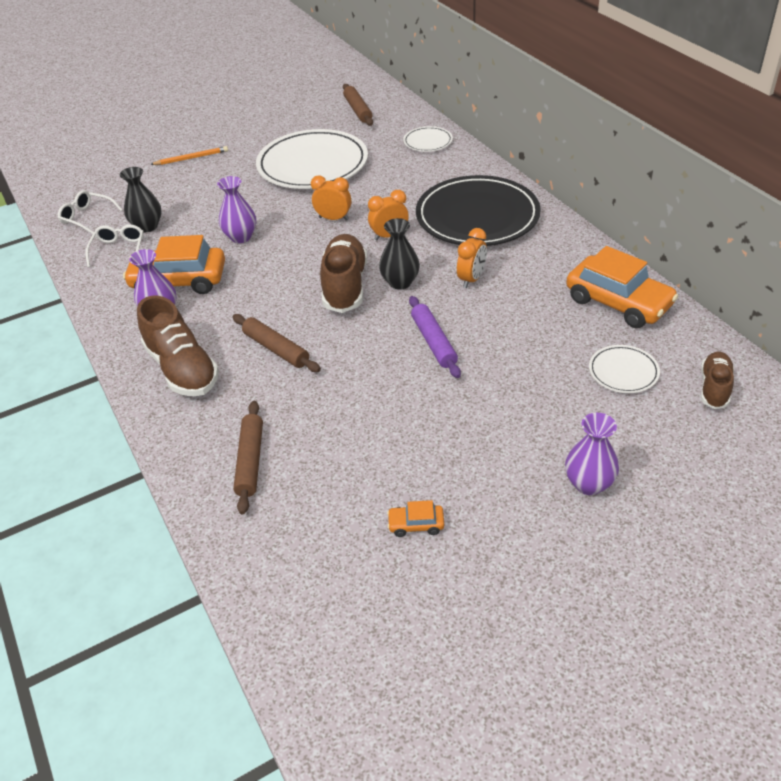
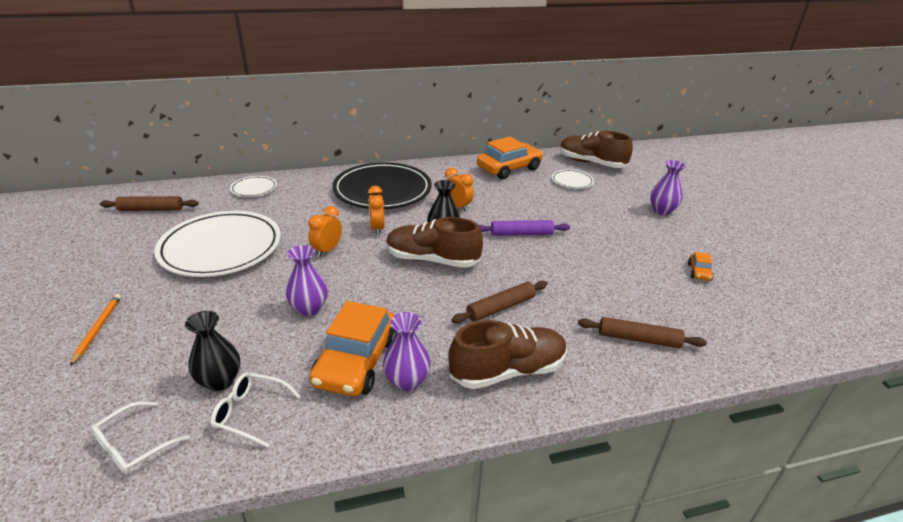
camera: 80 degrees left, 10 degrees down
(714, 387) = (591, 163): brown shoe -> brown shoe, size x1.71

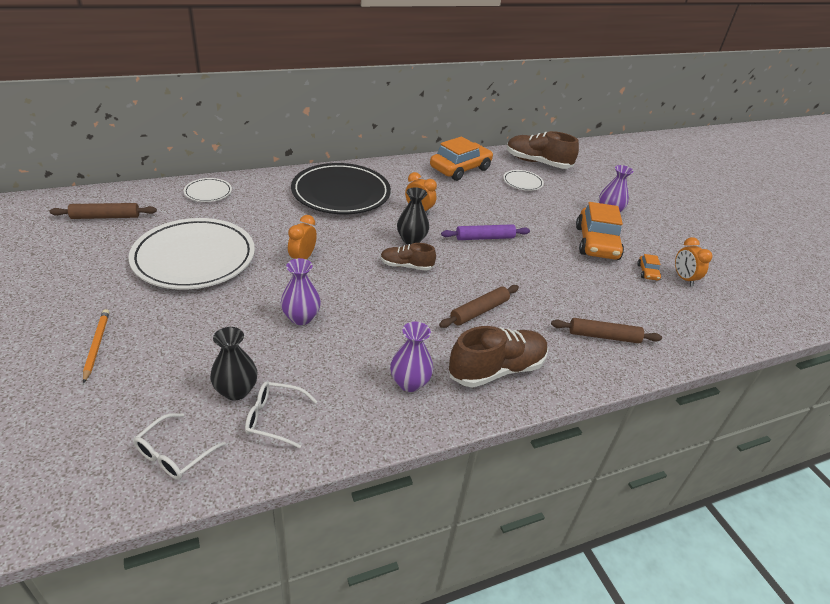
camera: 10 degrees left, 5 degrees up
(356, 361) = (359, 367): orange car -> orange car (596, 243)
(377, 229) = (345, 235): orange clock -> orange clock (683, 278)
(432, 260) = (406, 266): brown shoe -> brown shoe, size x0.58

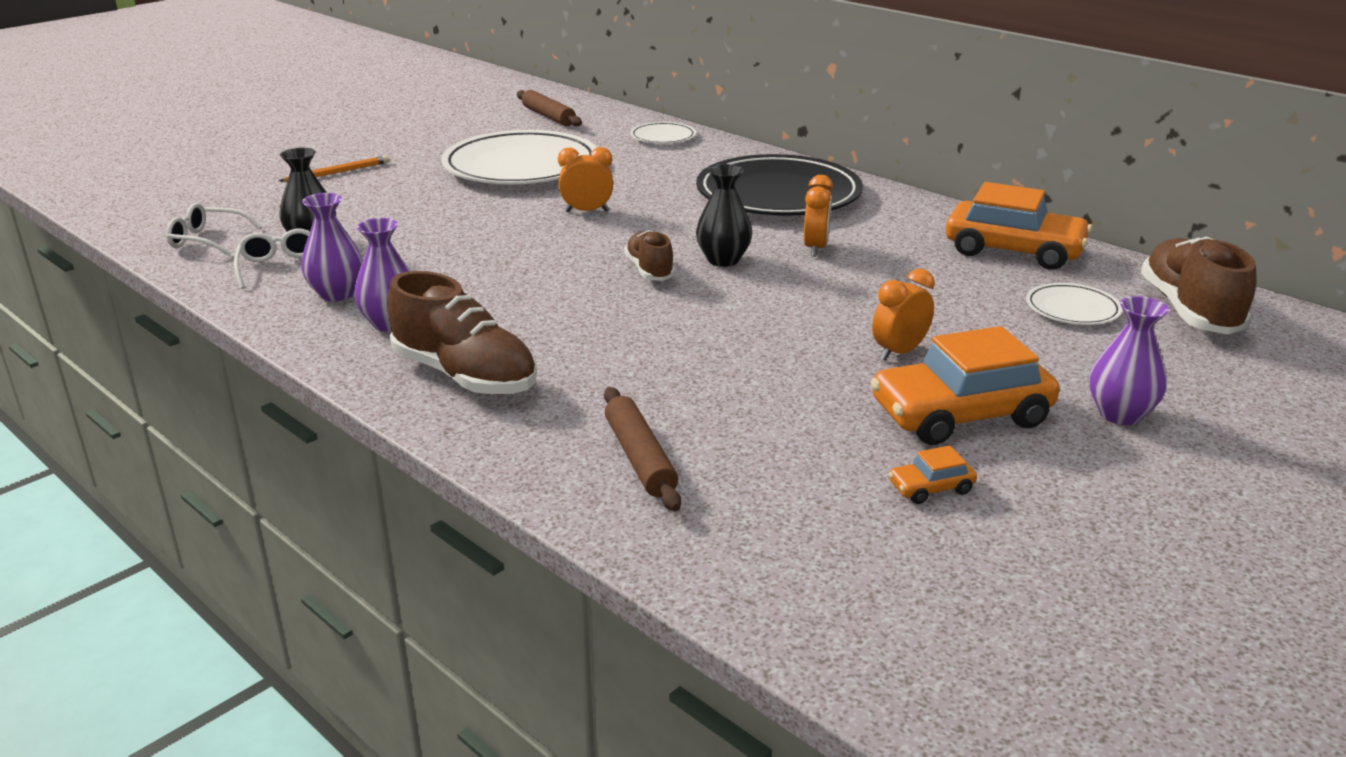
camera: 70 degrees right, 10 degrees down
(301, 318) = (464, 239): purple vase -> purple vase (337, 294)
(479, 311) = (595, 340): brown rolling pin -> none
(485, 238) = (811, 309): purple rolling pin -> none
(683, 278) = (972, 540): orange clock -> orange clock (899, 352)

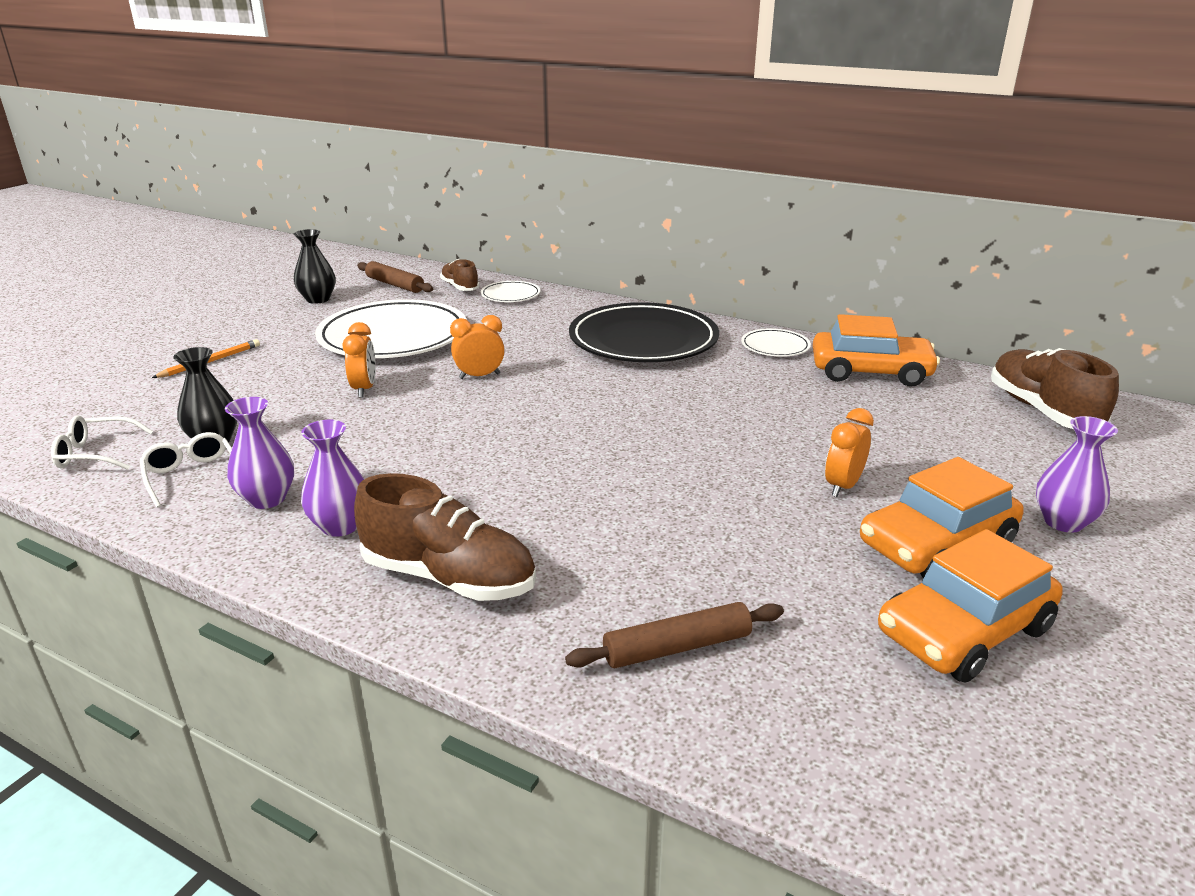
camera: 15 degrees left, 0 degrees up
(639, 458) = (677, 647): brown rolling pin -> brown rolling pin turned 75 degrees counterclockwise
(649, 270) = (571, 431): brown shoe -> brown shoe (460, 287)
(723, 260) = (632, 411): black vase -> black vase (318, 299)
(815, 248) = (706, 389): orange clock -> orange clock (364, 389)
(931, 488) = (964, 631): orange car -> orange car, size x2.32
(1072, 309) = (953, 422): white plate -> white plate (775, 346)

